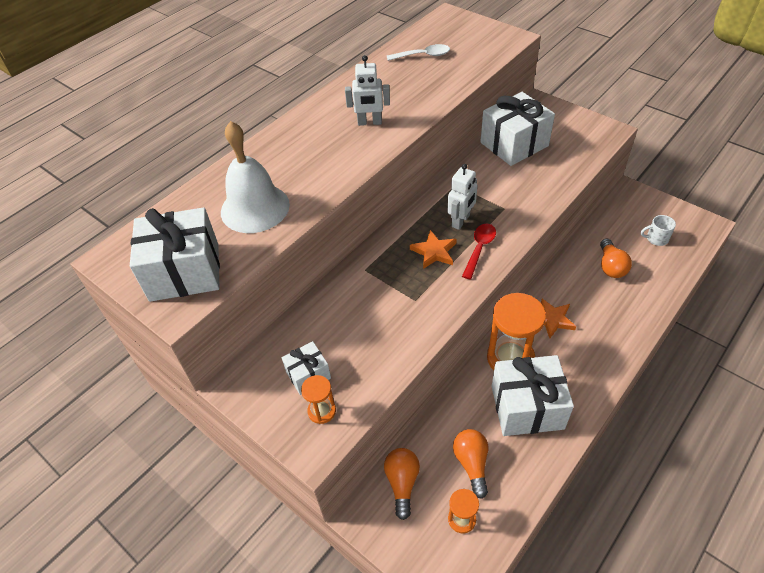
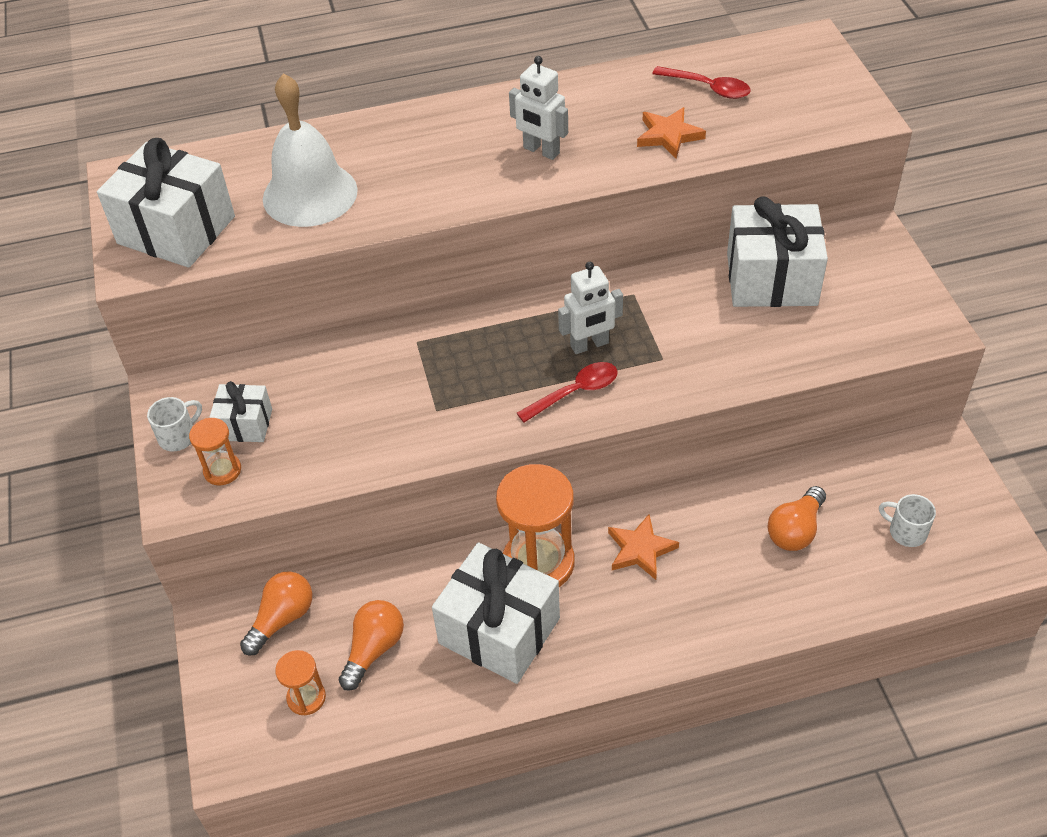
camera: 35 degrees right, 0 degrees up
(271, 408) = (178, 436): none -> white mug
(423, 55) = (708, 88): white spoon -> red spoon
(434, 252) = (517, 365): orange star -> orange star (669, 135)

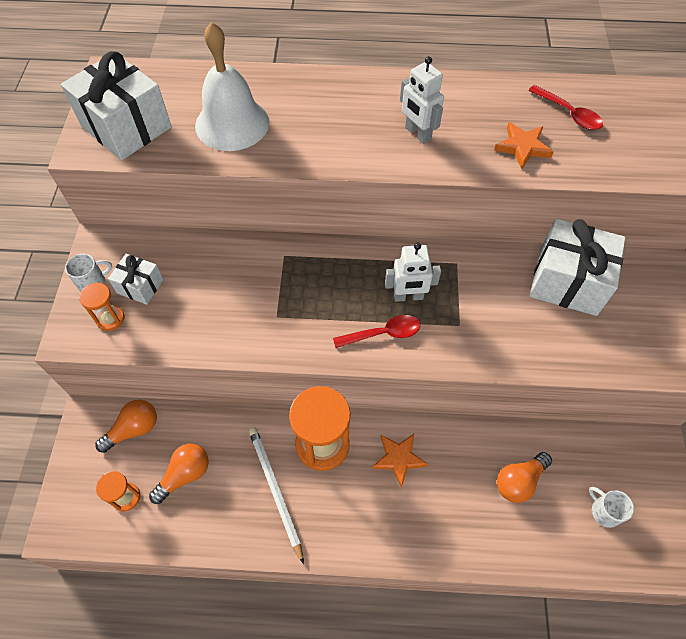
camera: 15 degrees right, 10 degrees up
(499, 631) = (275, 490): white gift -> white pencil

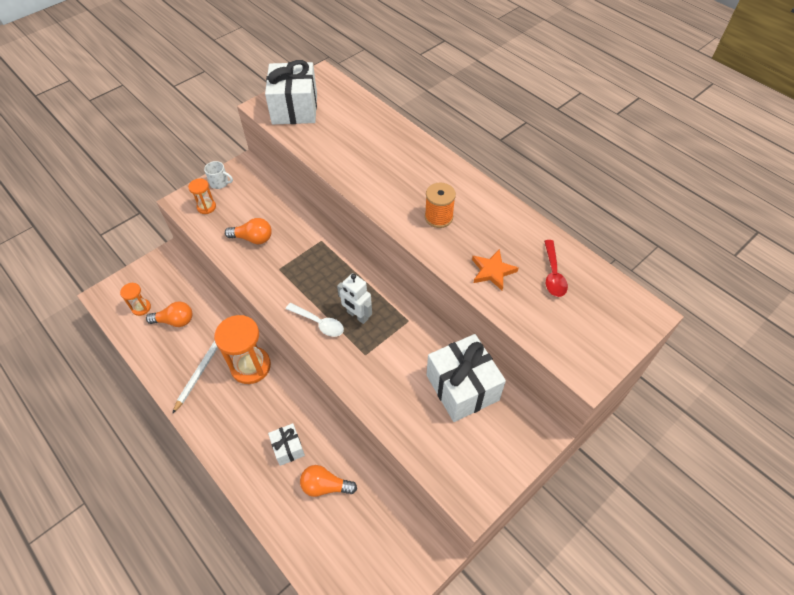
camera: 45 degrees right, 5 degrees down
(134, 429) = (179, 279): orange light bulb -> orange light bulb (253, 238)
(140, 286) = (237, 202): white gift -> white gift (288, 448)
(232, 123) = (346, 141): white bell -> none
(383, 333) = (319, 323): red spoon -> white spoon
(398, 458) = (278, 410): orange star -> none
(417, 134) = (438, 217): white robot -> orange spool
(604, 511) = (352, 552): white mug -> none

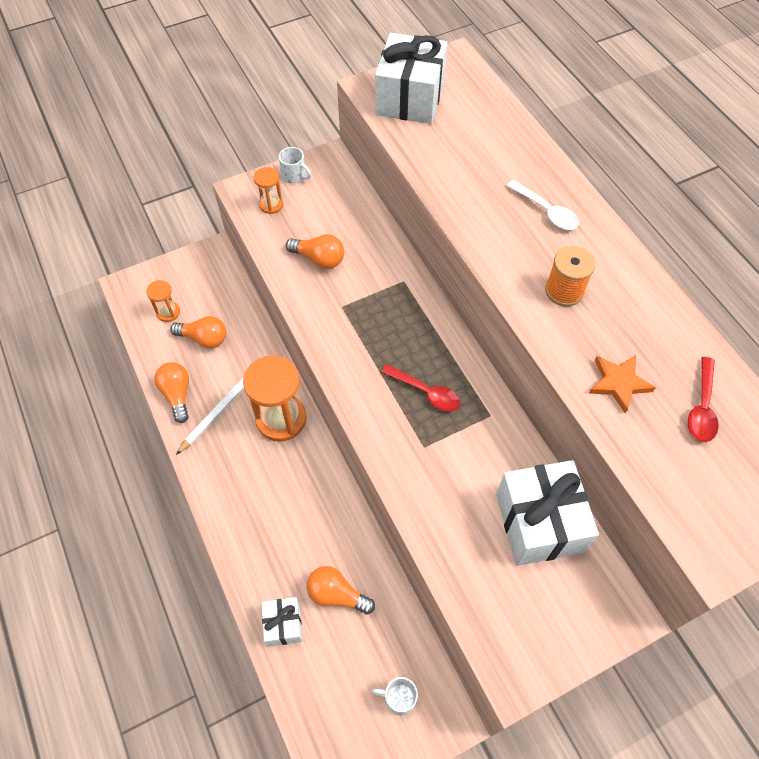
camera: 15 degrees right, 5 degrees up
(163, 368) = (177, 394): none -> orange light bulb
(288, 448) = (302, 534): white gift -> white gift (283, 625)
(319, 323) = (376, 390): white spoon -> white spoon (546, 211)
(357, 315) = (426, 392): white robot -> red spoon
(391, 550) = (398, 698): none -> white mug

